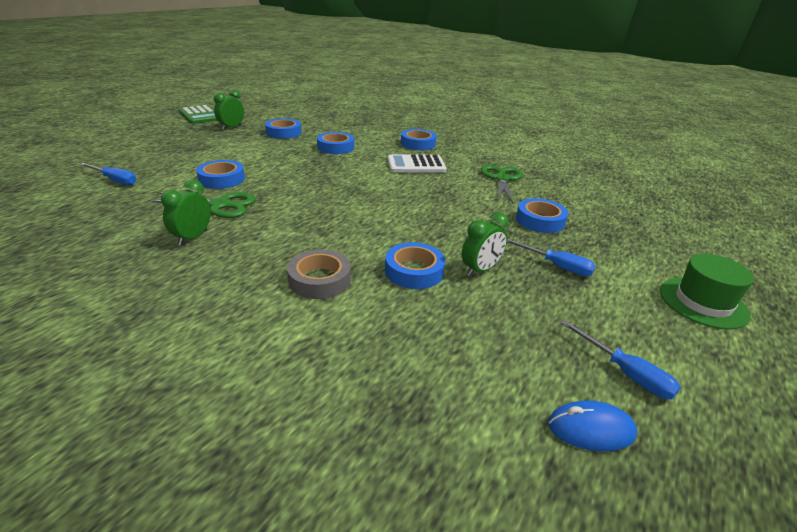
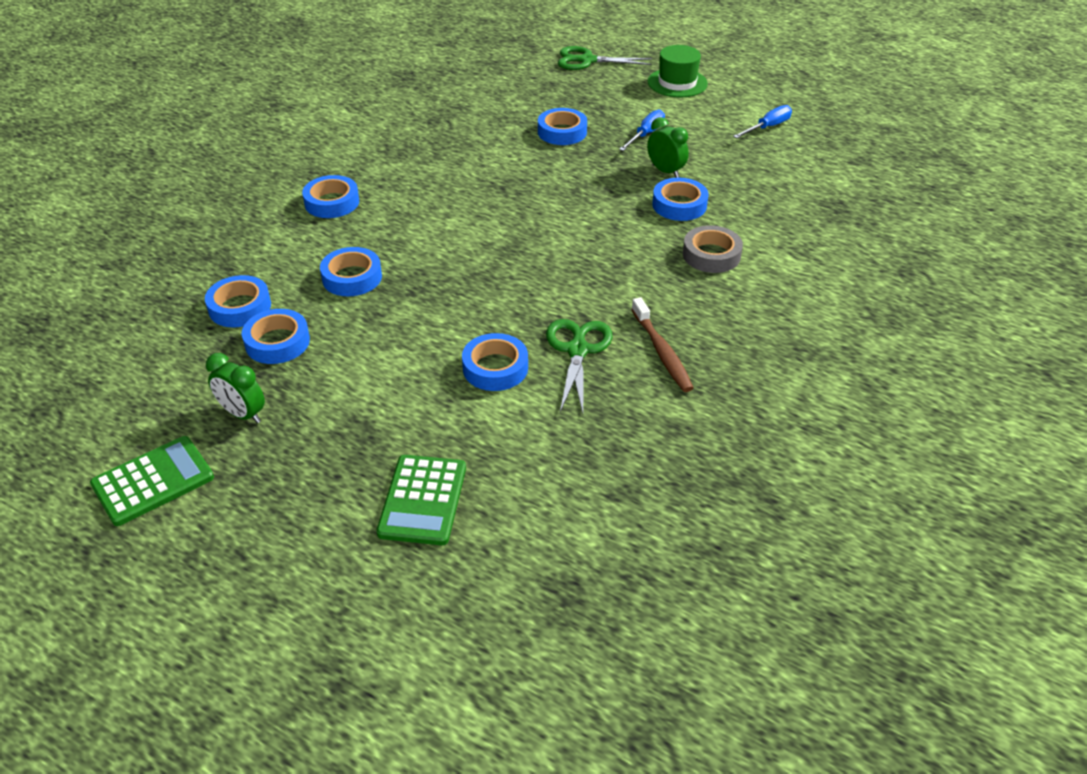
camera: 90 degrees left, 10 degrees up
(115, 180) = (518, 478): blue screwdriver -> none
(128, 158) = (422, 500): none -> green calculator
(193, 237) = (662, 351): green clock -> brown toothbrush
(318, 126) = (240, 307): none -> blue tape
(416, 165) = (419, 204): white calculator -> none
(502, 179) = (457, 144): green scissors -> green scissors (587, 60)
(590, 429) = (821, 146): blue mouse -> none

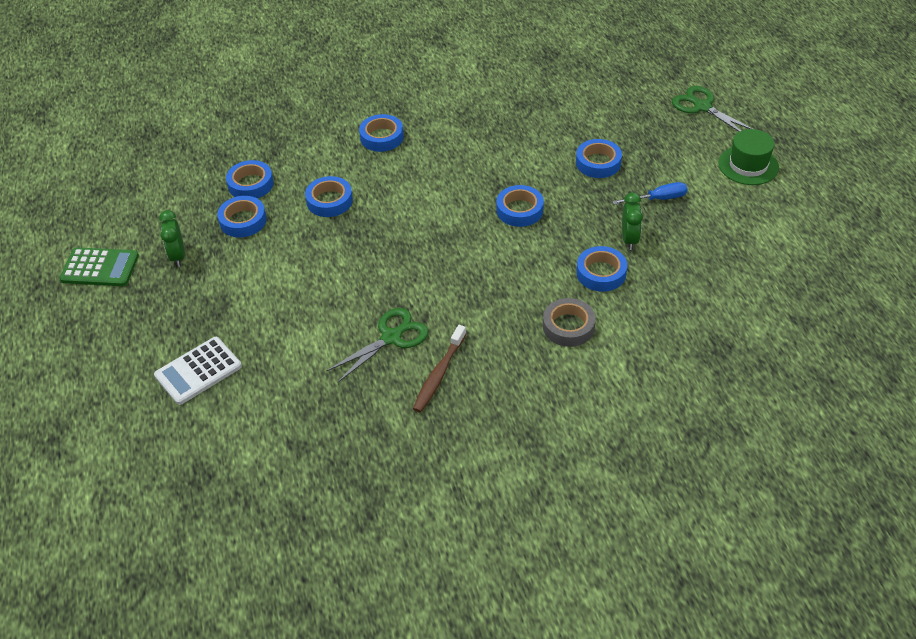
camera: 45 degrees right, 5 degrees up
(422, 500) = (198, 371): green calculator -> white calculator
(495, 368) = (331, 316): blue tape -> blue tape (519, 210)
(768, 127) = (766, 247): blue screwdriver -> none

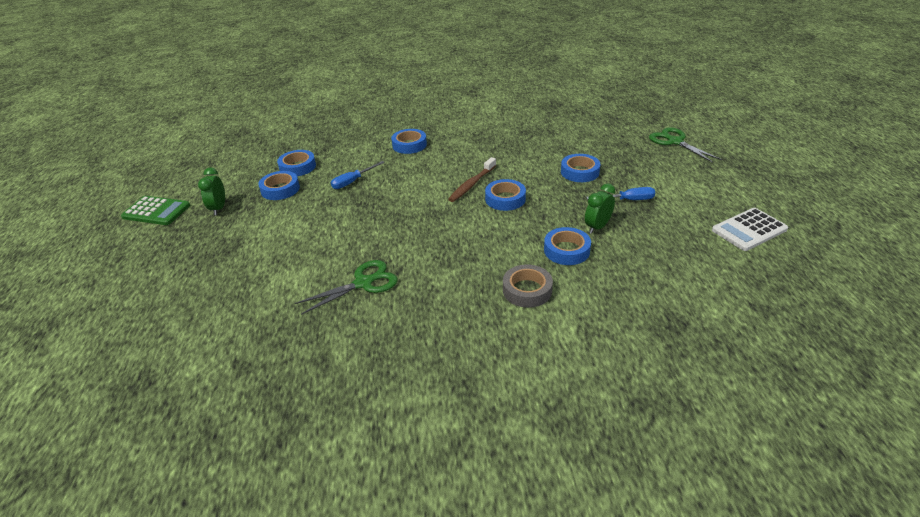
camera: 10 degrees right, 10 degrees down
(198, 371) = (188, 292): white calculator -> white calculator (749, 230)
(329, 201) = (352, 181): blue tape -> blue screwdriver
(439, 374) = (395, 317): brown toothbrush -> brown toothbrush (472, 184)
(629, 239) = (597, 227): green clock -> green clock turned 150 degrees counterclockwise
(748, 165) = (712, 182): green hat -> none

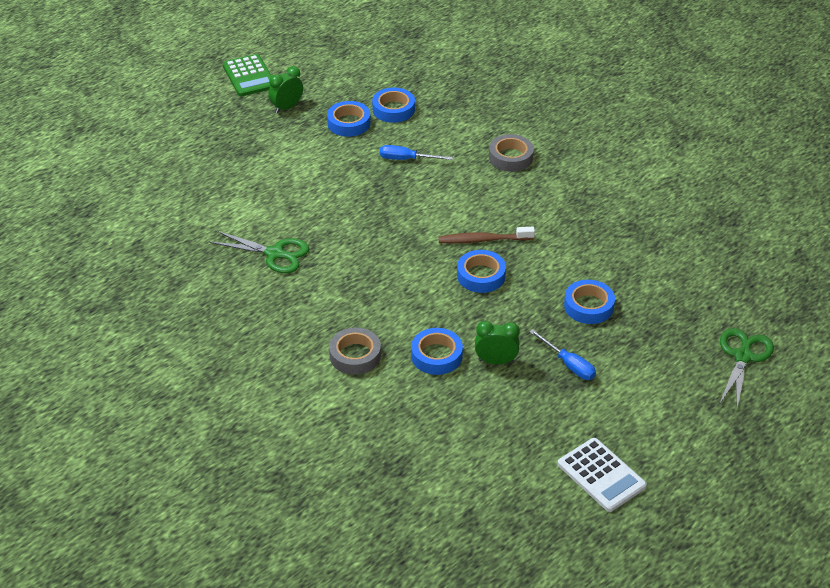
camera: 50 degrees right, 5 degrees up
(409, 145) = (510, 157): blue tape -> grey tape
(749, 230) = (601, 475): white calculator -> white calculator turned 150 degrees counterclockwise

